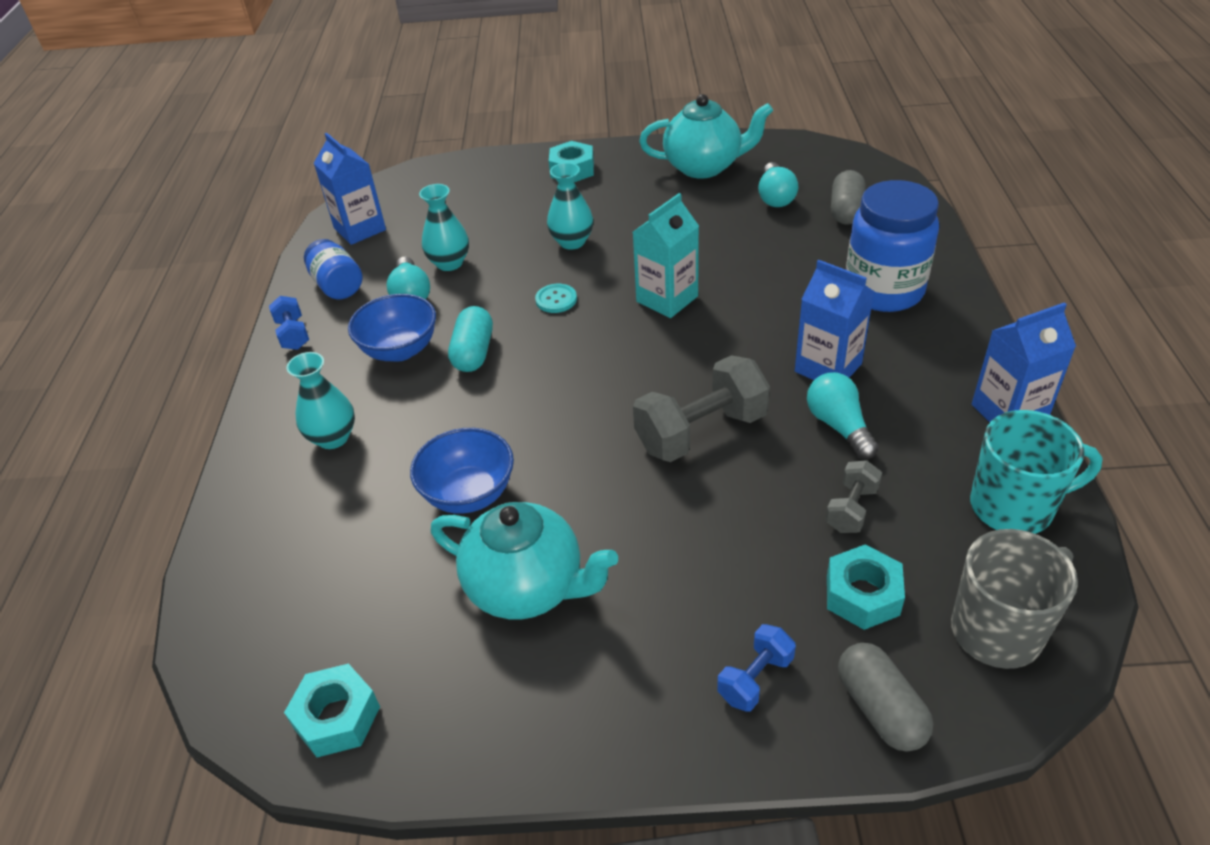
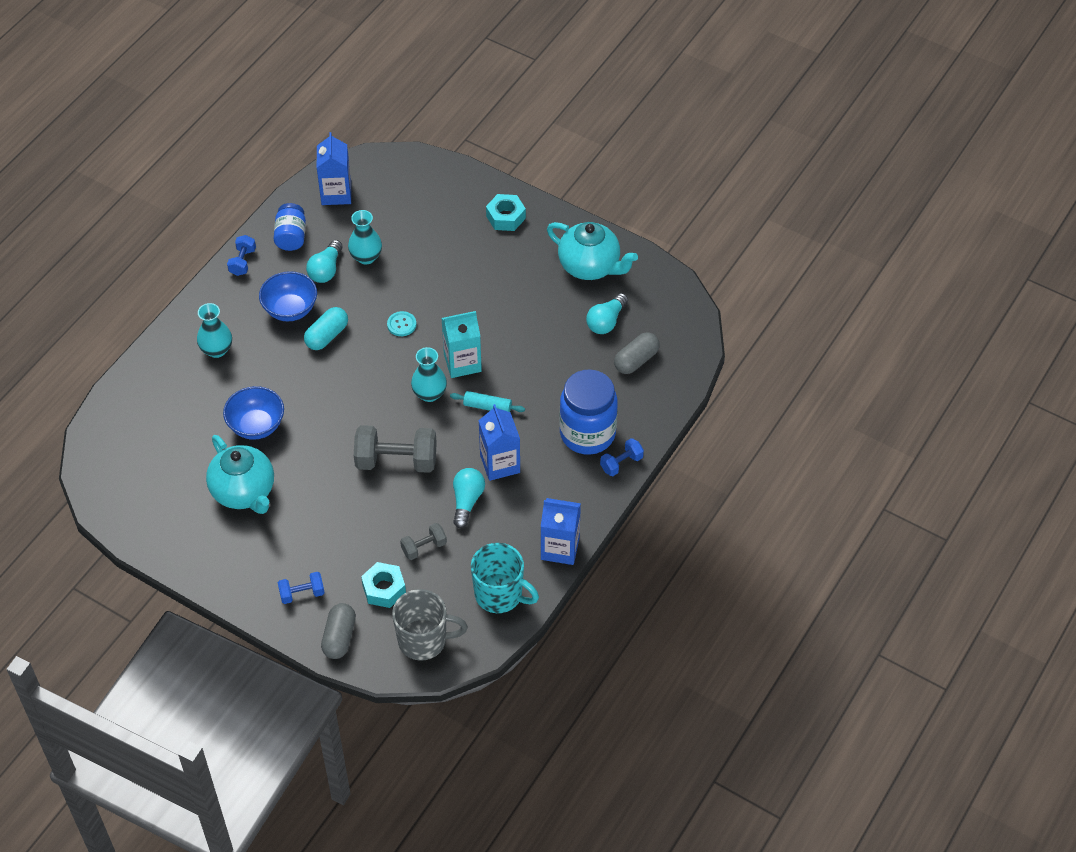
camera: 30 degrees right, 10 degrees up
(337, 717) = (124, 501): turquoise nut -> none
(572, 242) = (450, 283): turquoise vase -> turquoise vase (429, 394)
(744, 322) = (487, 406): none -> turquoise rolling pin
(955, 297) = (621, 463): none -> blue dumbbell

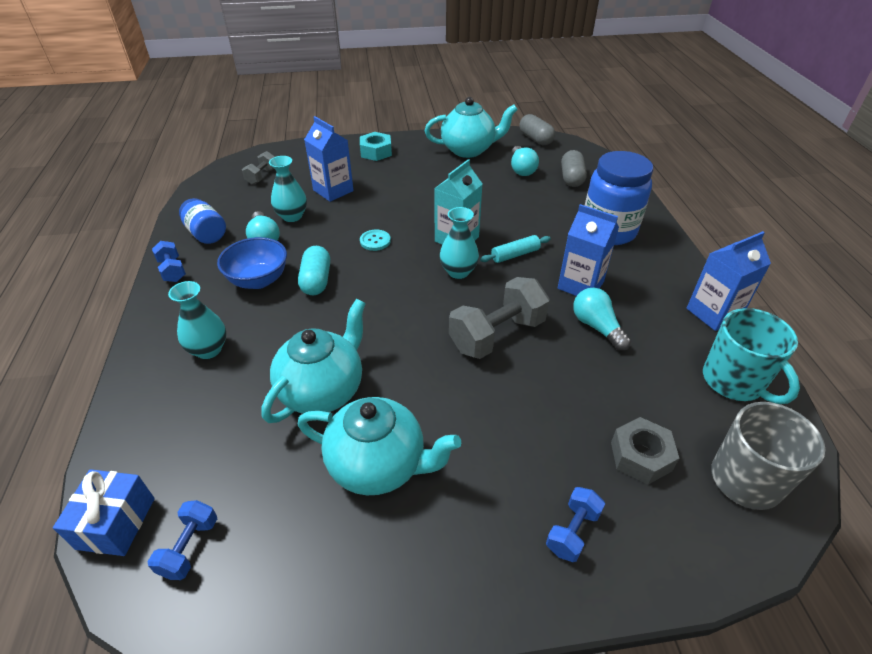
camera: 40 degrees left, 10 degrees down
(100, 432) = (116, 523): none -> blue gift
(256, 426) = (323, 390): blue bowl -> turquoise teapot
(336, 193) = (221, 193): blue carton -> blue carton (333, 190)
(339, 637) = (674, 550): grey capsule -> grey capsule (535, 139)
(384, 589) = (640, 456): turquoise nut -> grey nut
(424, 547) = (618, 389): grey dumbbell -> grey dumbbell (262, 176)
(500, 595) = (734, 382): turquoise mug -> turquoise mug turned 75 degrees clockwise
(621, 463) = (657, 234): blue dumbbell -> blue dumbbell (189, 547)

